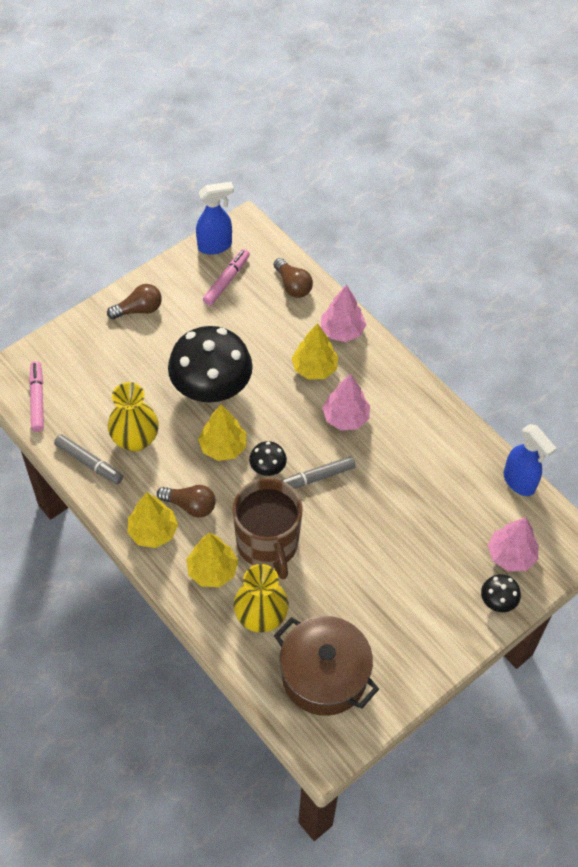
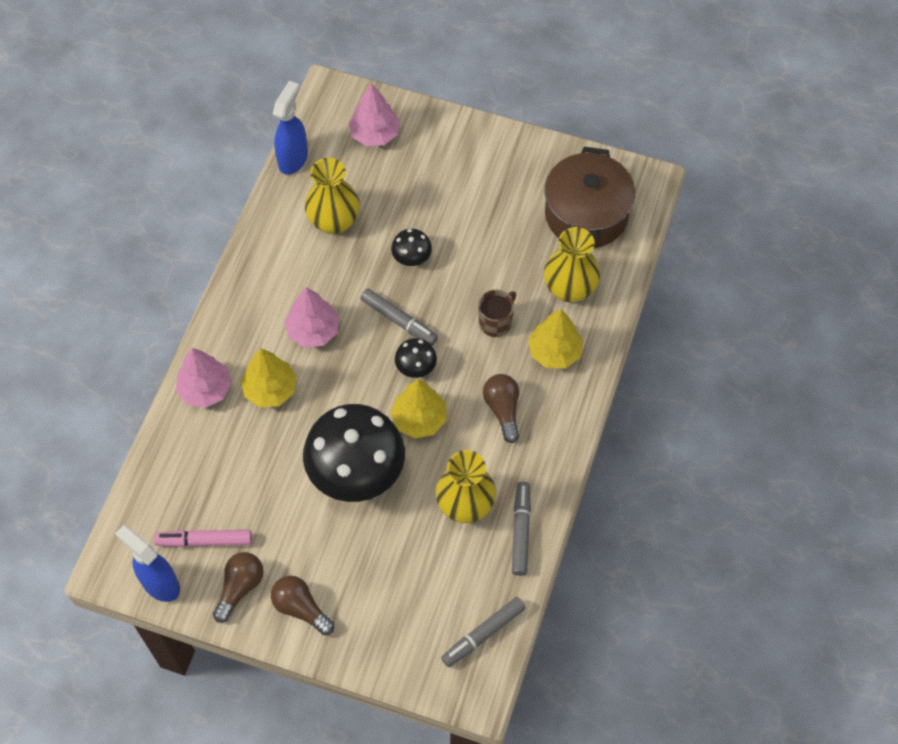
camera: 120 degrees left, 5 degrees up
(37, 399) = (483, 634): pink marker -> grey marker
(153, 532) = (552, 425): yellow tree -> none
(268, 544) = (496, 322): brown mug -> brown mug, size x0.49
(293, 285) = (171, 469): brown light bulb -> brown light bulb (240, 588)
(438, 480) = (334, 221): none -> yellow vase
(498, 601) = (426, 125): black mushroom -> black mushroom (411, 257)

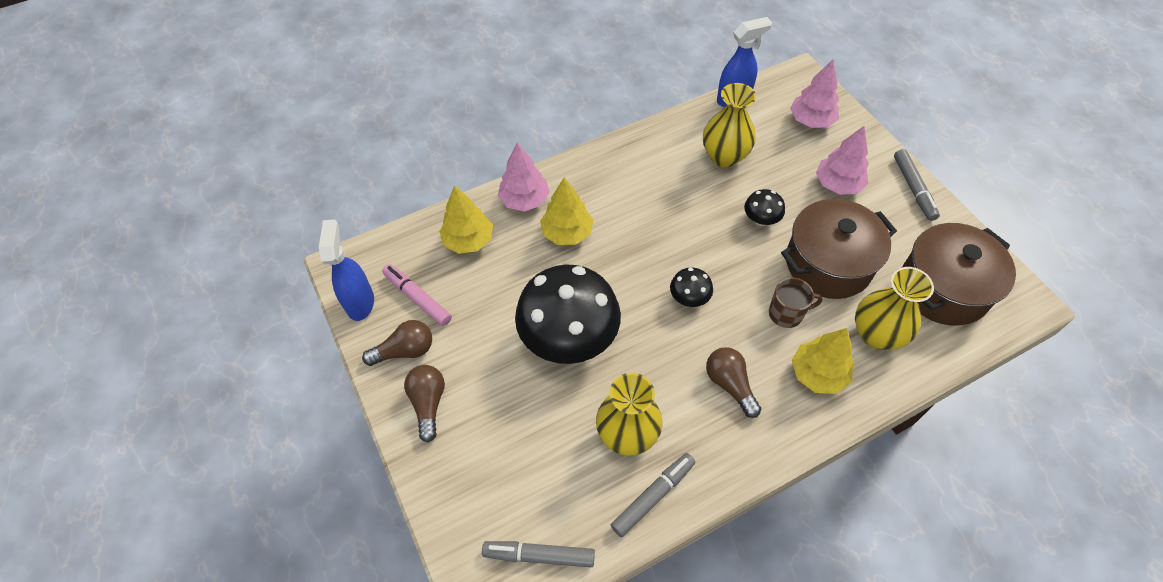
camera: 45 degrees right, 5 degrees down
(313, 331) = (637, 216): pink tree -> pink tree (837, 184)
(399, 320) = (708, 255): grey marker -> grey marker (913, 189)
(419, 419) = (654, 338): yellow tree -> yellow tree (468, 240)
(492, 257) = (828, 263): none -> brown pot
(503, 410) = (730, 384): brown light bulb -> brown light bulb turned 60 degrees counterclockwise

